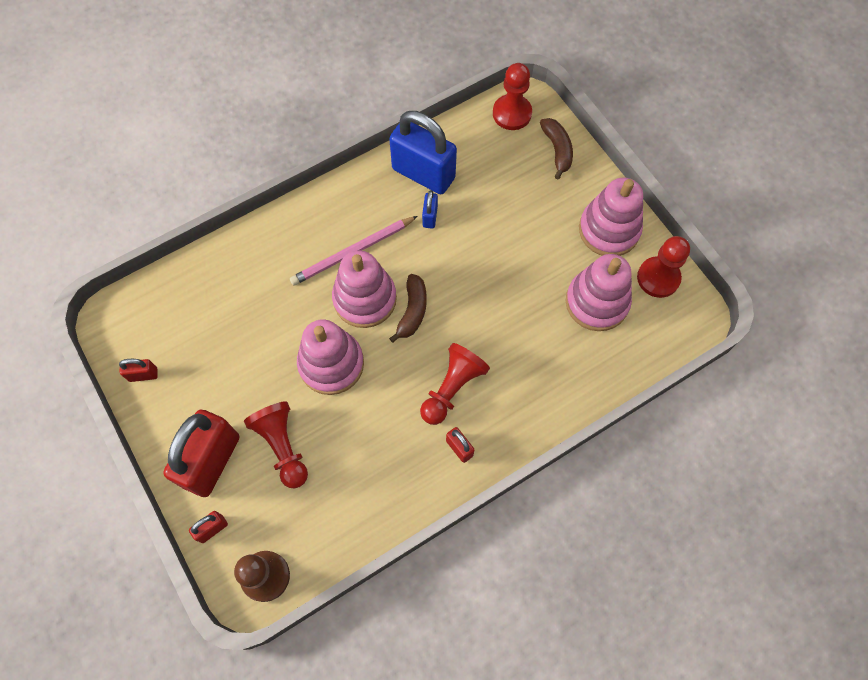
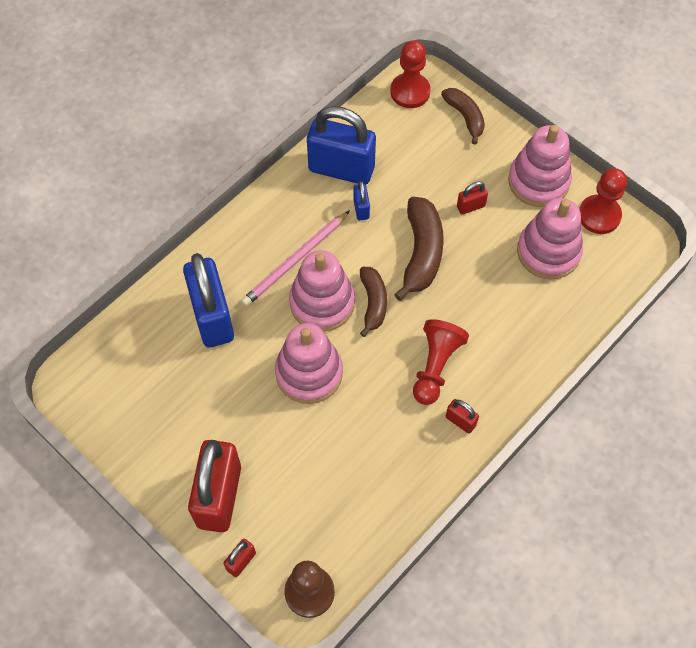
camera: 15 degrees left, 5 degrees down
(143, 375) = (121, 430): red padlock -> red padlock (470, 206)
(259, 288) = (212, 317): none -> blue padlock
(282, 446) = (286, 464): red pawn -> none
(473, 274) = (421, 253): none -> brown banana

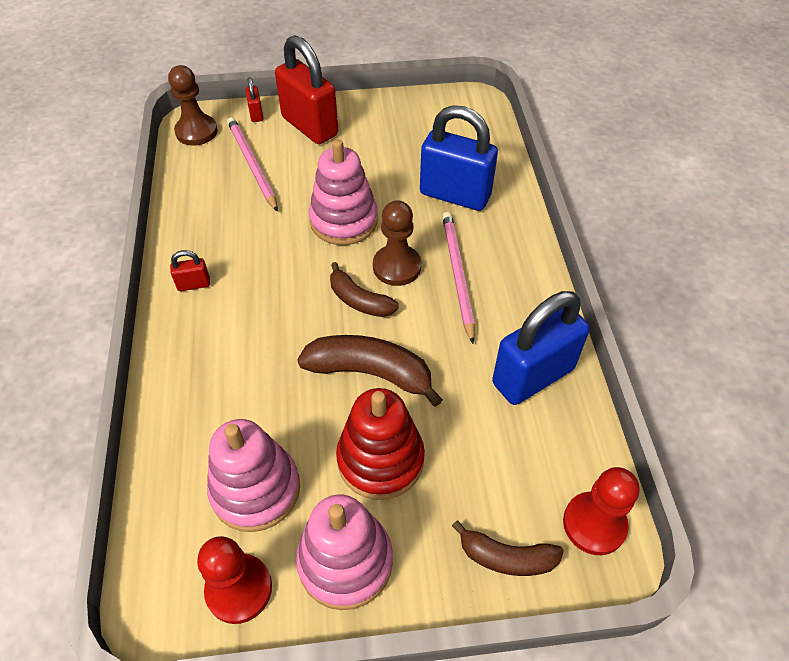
camera: 130 degrees right, 10 degrees down
(308, 500) = (252, 164): none -> pink pencil
(322, 302) = (397, 267): pink stacking toy -> brown pawn
(361, 209) = (468, 359): blue padlock -> none
(421, 253) = (371, 373): brown banana -> brown banana turned 150 degrees clockwise
(435, 366) = (255, 302): red pawn -> none
(470, 206) = (380, 459): red padlock -> red stacking toy

